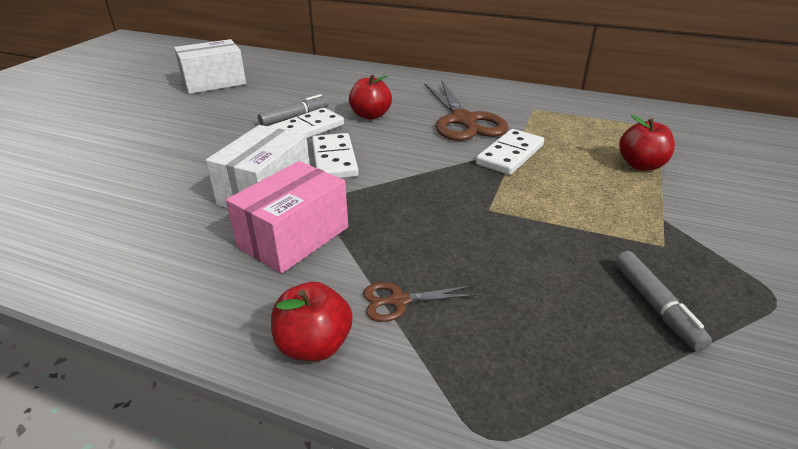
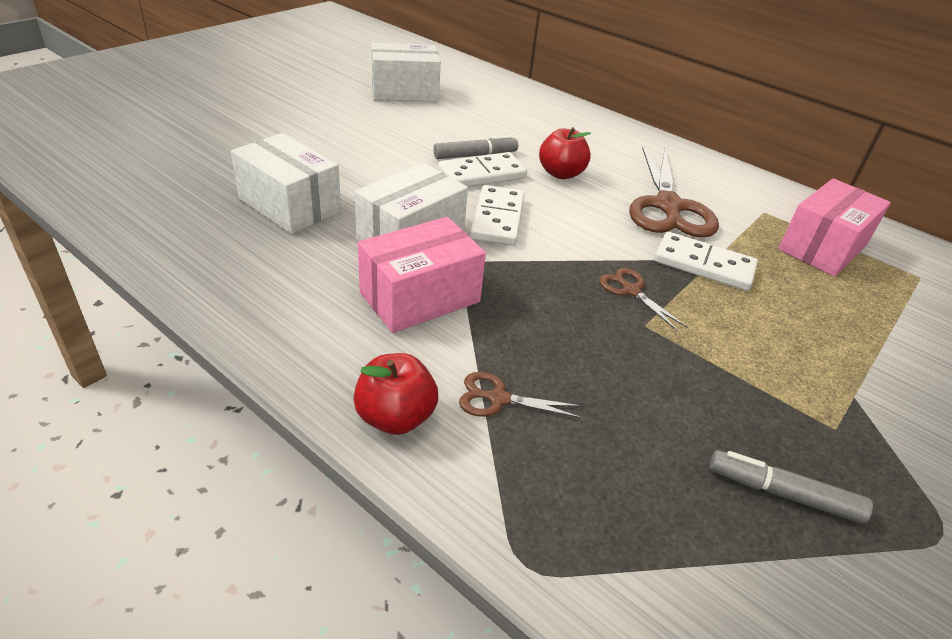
camera: 15 degrees right, 5 degrees up
(142, 192) = (289, 205): none -> white box
(465, 187) = (631, 290): none -> brown scissors
(510, 155) = (703, 265): white domino -> white domino turned 60 degrees clockwise
(585, 123) = (822, 247): none -> pink box
(641, 165) = (864, 321): red apple -> none
(655, 306) = (783, 494): grey marker -> grey marker turned 105 degrees clockwise

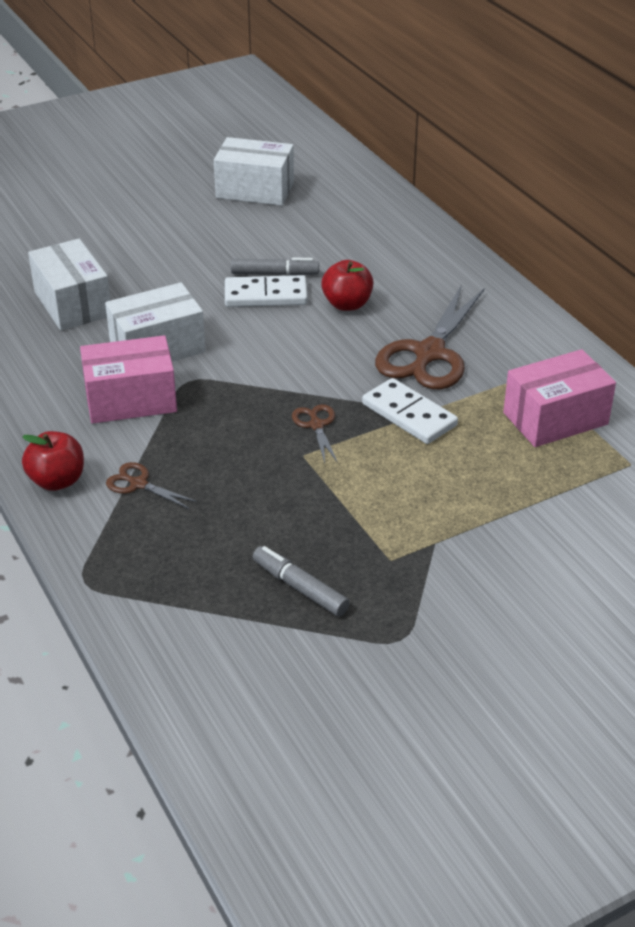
camera: 25 degrees right, 0 degrees up
(497, 218) = (247, 342): white domino -> none

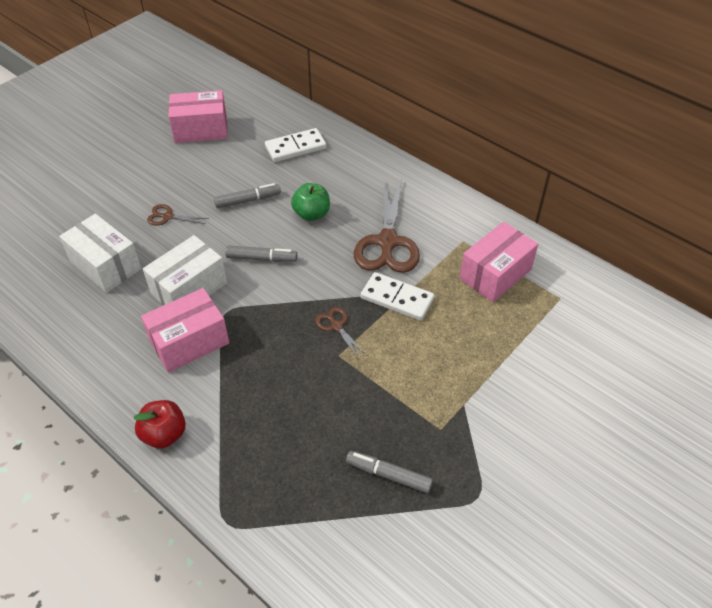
camera: 20 degrees left, 10 degrees up
(138, 484) = (229, 418): brown scissors -> brown scissors (167, 217)
(255, 190) = (201, 129): white box -> pink box
(260, 336) = (261, 258): none -> grey marker
(265, 295) = (249, 220): white domino -> white domino (295, 147)
(347, 304) = (311, 214): red apple -> green apple

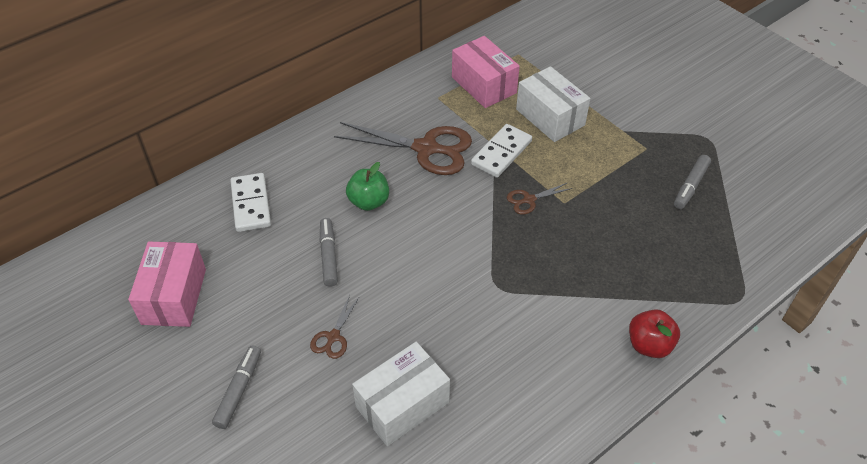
camera: 80 degrees left, 0 degrees up
(189, 288) = (457, 318): white box -> white box (550, 117)
(189, 342) = (534, 320): pink box -> none
(261, 258) = (426, 250): grey marker -> grey marker (239, 390)

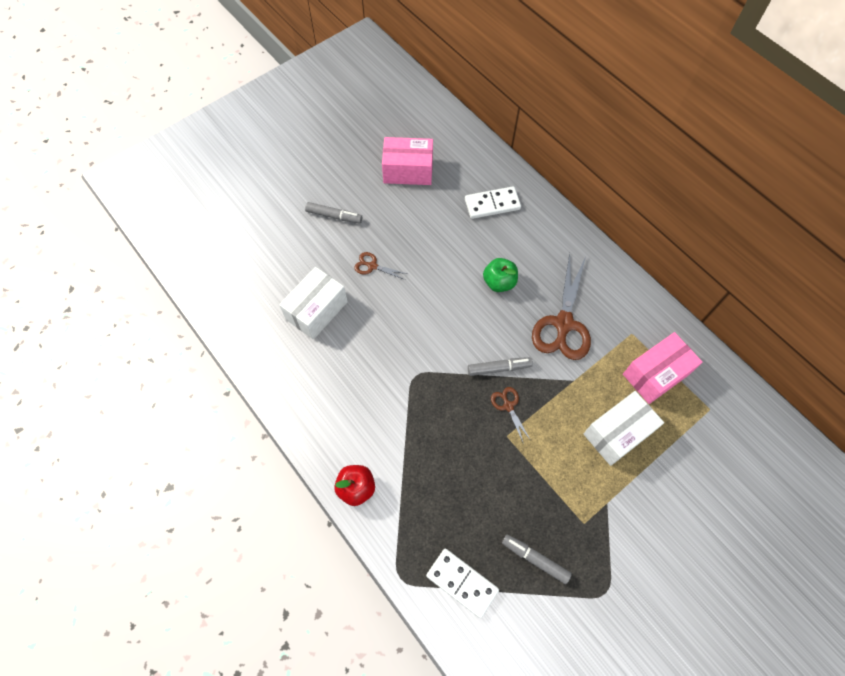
camera: 90 degrees right, 15 degrees up
(328, 256) = (444, 258): grey marker -> grey marker (499, 368)
(402, 404) = (316, 310): white box -> white box turned 75 degrees clockwise
(501, 153) = (564, 386): white domino -> white domino (462, 583)

